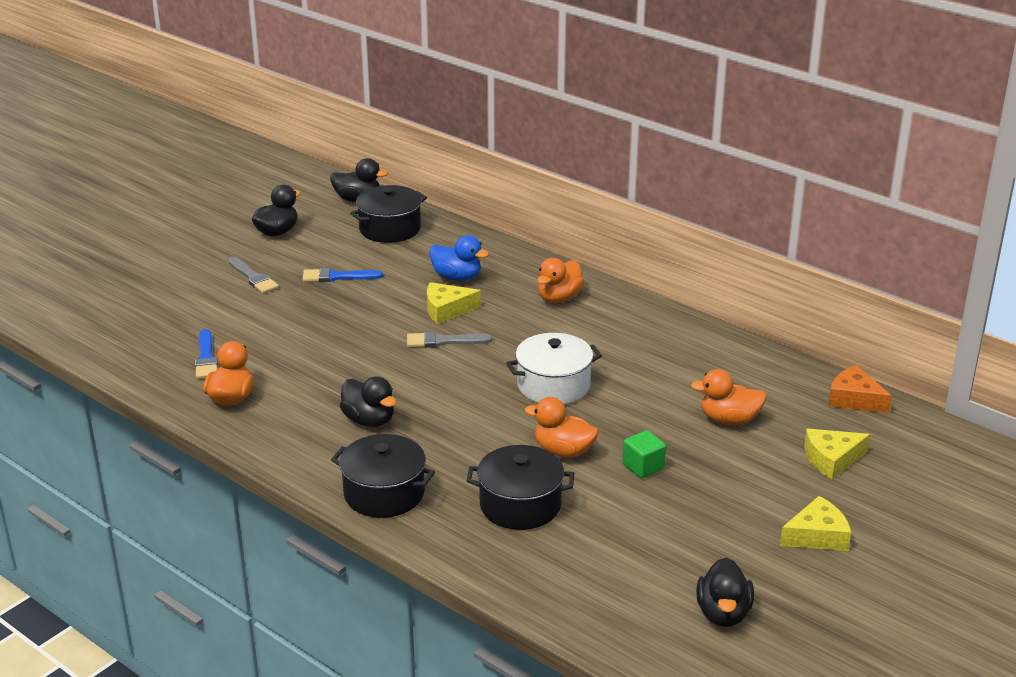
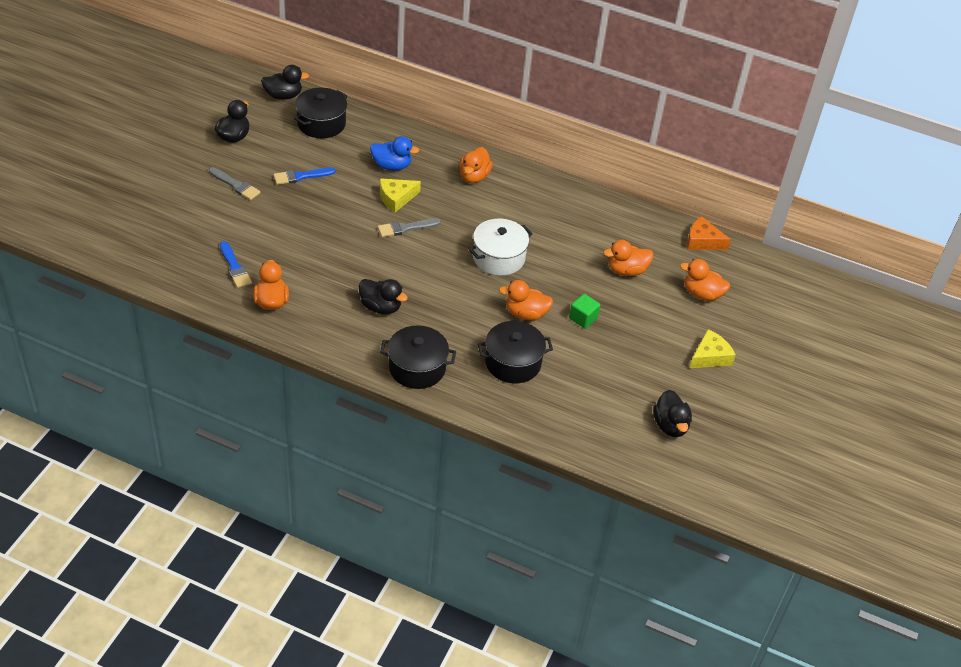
camera: 20 degrees left, 15 degrees up
(831, 459) = (702, 294): yellow cheese -> orange duck

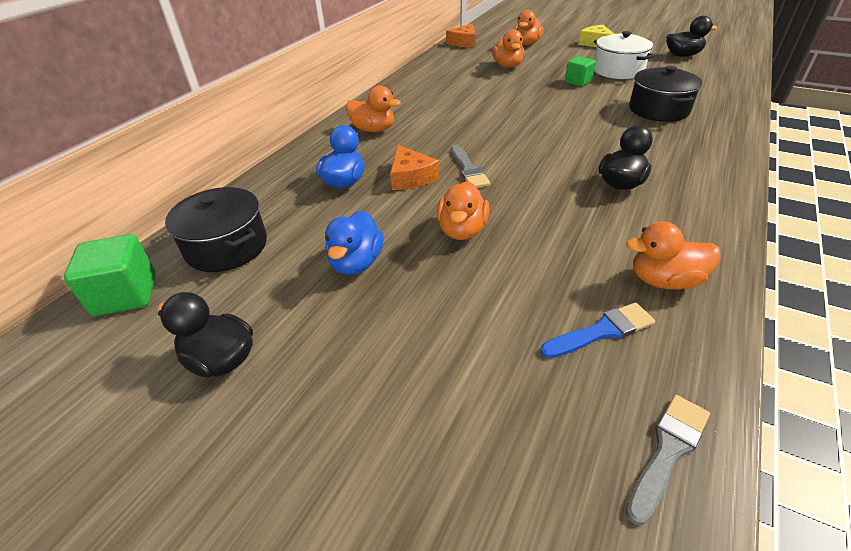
camera: 80 degrees left, 5 degrees down
(235, 185) = (372, 346): grey brush -> grey brush (667, 451)
(283, 96) = (126, 294): black duck -> green cube
(301, 176) = (356, 263): blue brush -> blue duck
(396, 198) = (411, 177): yellow cheese -> orange cheese
(417, 368) = (707, 158): black pot -> none
(498, 257) = (507, 116): white pot -> white pot (618, 70)
(525, 313) = (585, 104): orange duck -> orange duck (462, 230)

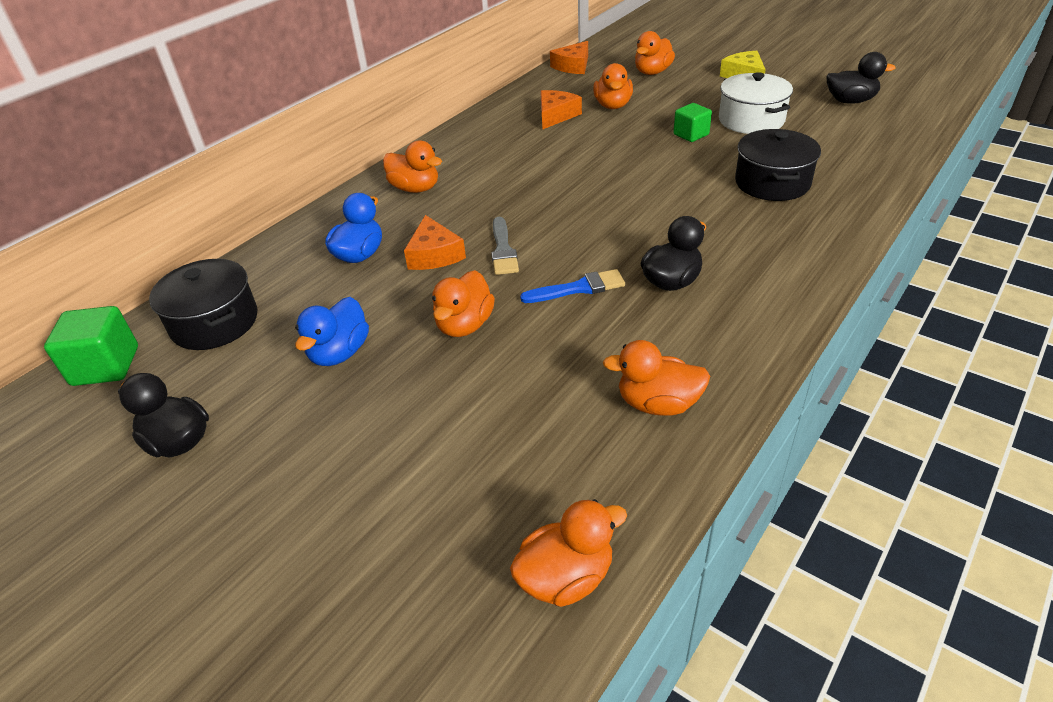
camera: 10 degrees right, 0 degrees up
(466, 74) = (556, 115): none -> orange cheese
(601, 331) = (561, 452): blue brush -> blue brush (578, 288)
(667, 451) = (566, 577): grey brush -> orange duck

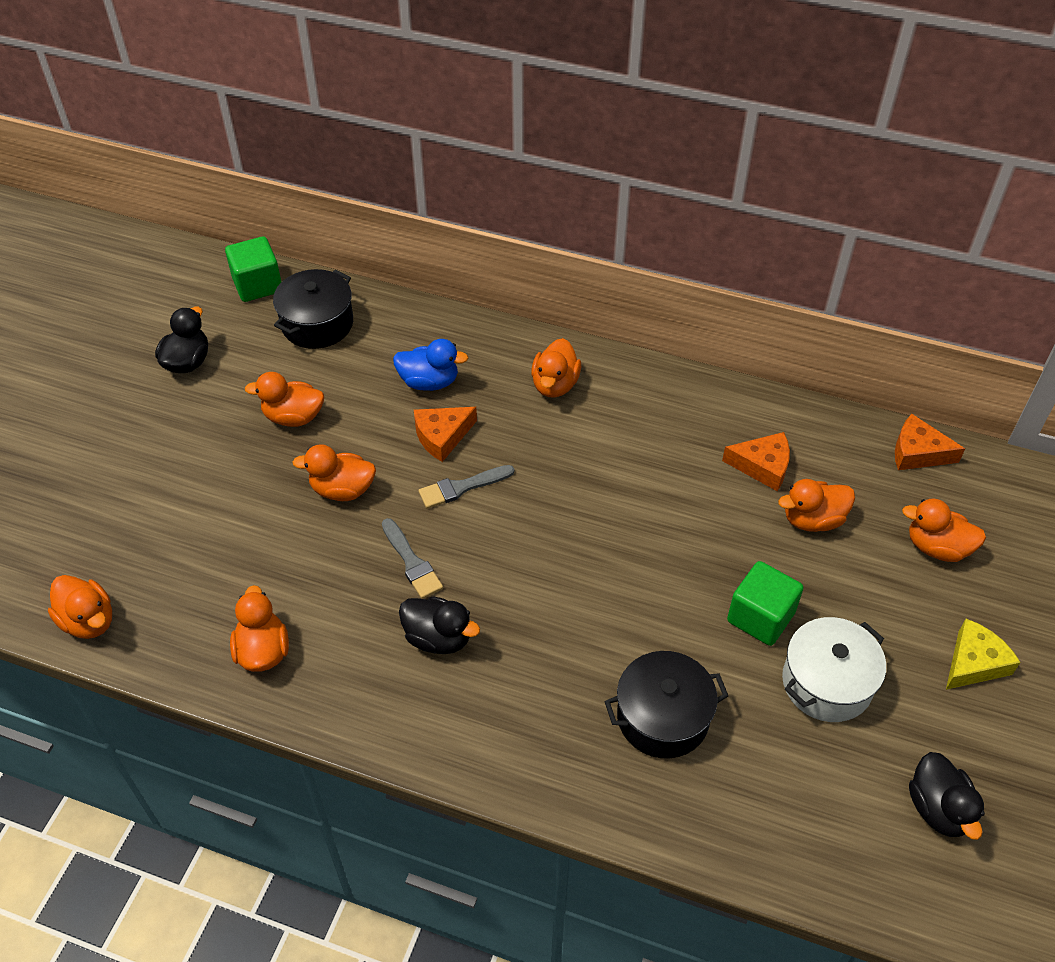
camera: 70 degrees right, 10 degrees up
(339, 353) = (293, 417): blue duck -> orange duck
(578, 288) = (412, 562): blue brush -> grey brush
(691, 134) = (760, 617): green cube -> green cube, size x1.50

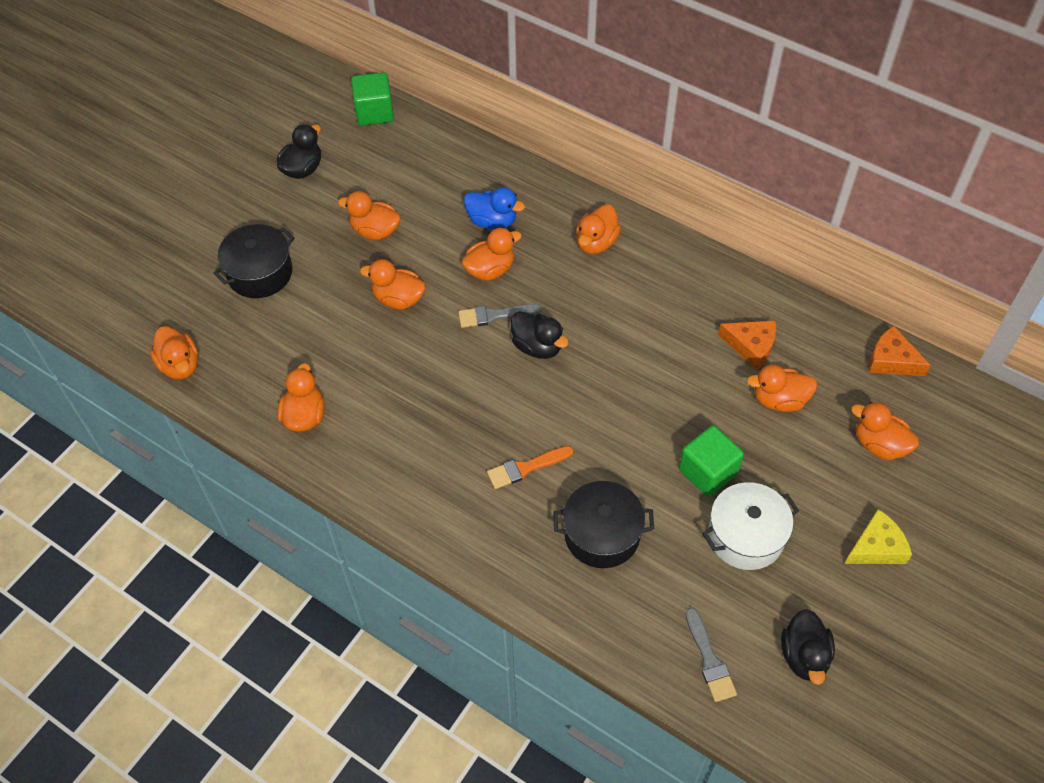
camera: 15 degrees right, 5 degrees up
(317, 324) = (414, 154): black pot -> black pot (260, 273)
(412, 562) = (437, 369): grey brush -> grey brush (709, 659)
(438, 638) = (442, 434): black duck -> black duck (537, 346)
(442, 436) = (490, 270): orange cheese -> orange duck
(550, 657) = (526, 468): none -> orange brush

